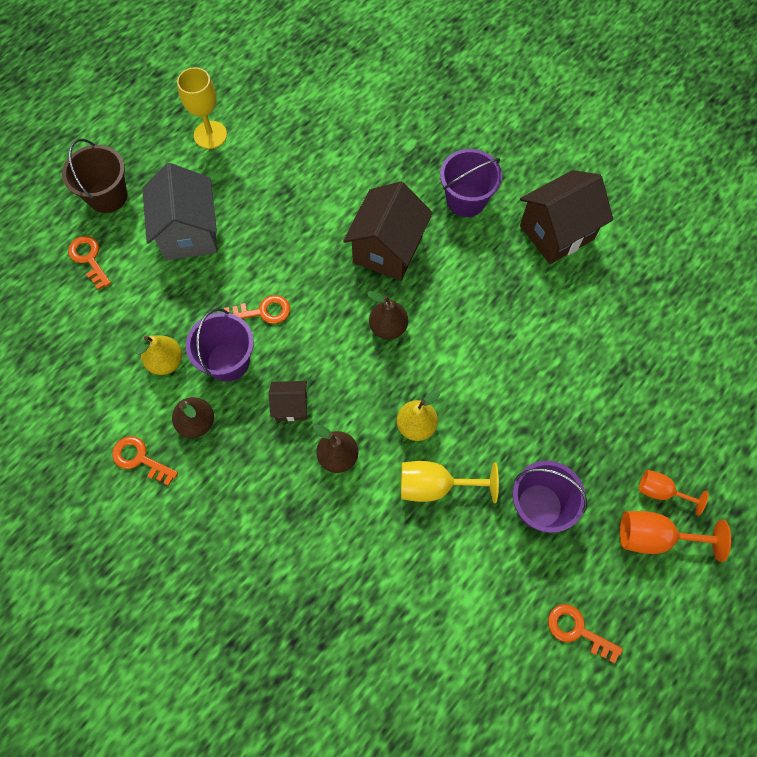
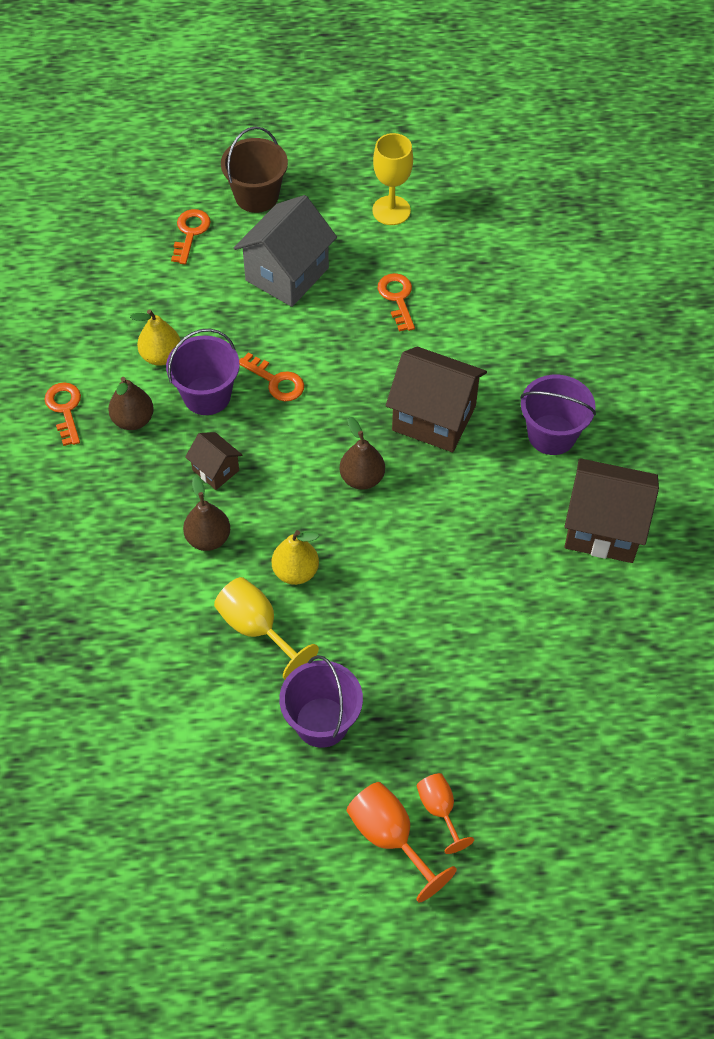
camera: 45 degrees right, 10 degrees down
(387, 249) = (434, 418): brown house -> brown house turned 45 degrees clockwise
(577, 630) = (241, 839): orange key -> orange key (397, 298)

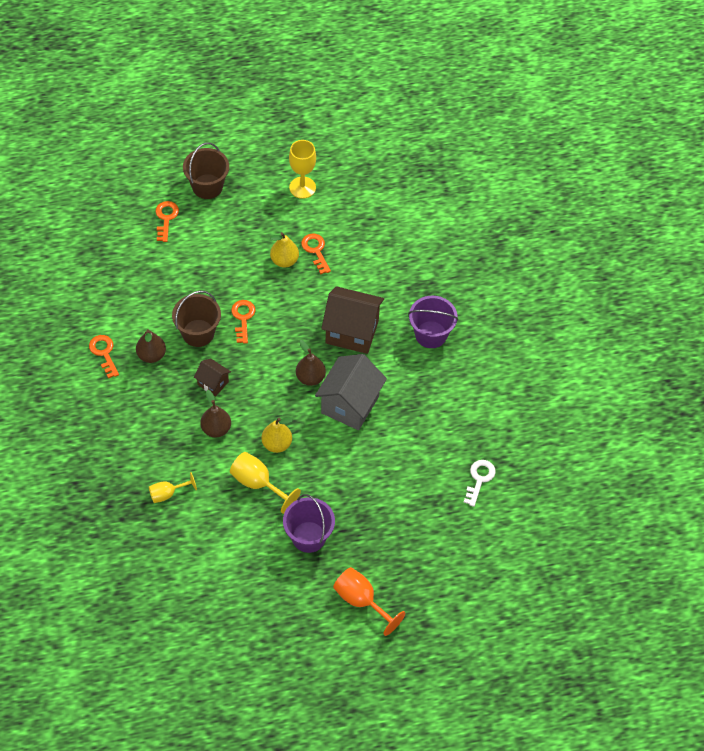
camera: 10 degrees left, 0 degrees up
(117, 628) = (167, 494): none -> yellow goblet
(161, 356) = (162, 309): yellow pear -> yellow pear (284, 260)
(207, 395) = (198, 333): purple bucket -> brown bucket
(276, 381) = (243, 318): orange key -> orange key turned 120 degrees counterclockwise
(287, 274) = (238, 241): grey house -> grey house (350, 404)
(439, 810) = (389, 581): orange goblet -> none
(602, 663) = (479, 479): none -> white key
(603, 528) = (471, 393): brown house -> none

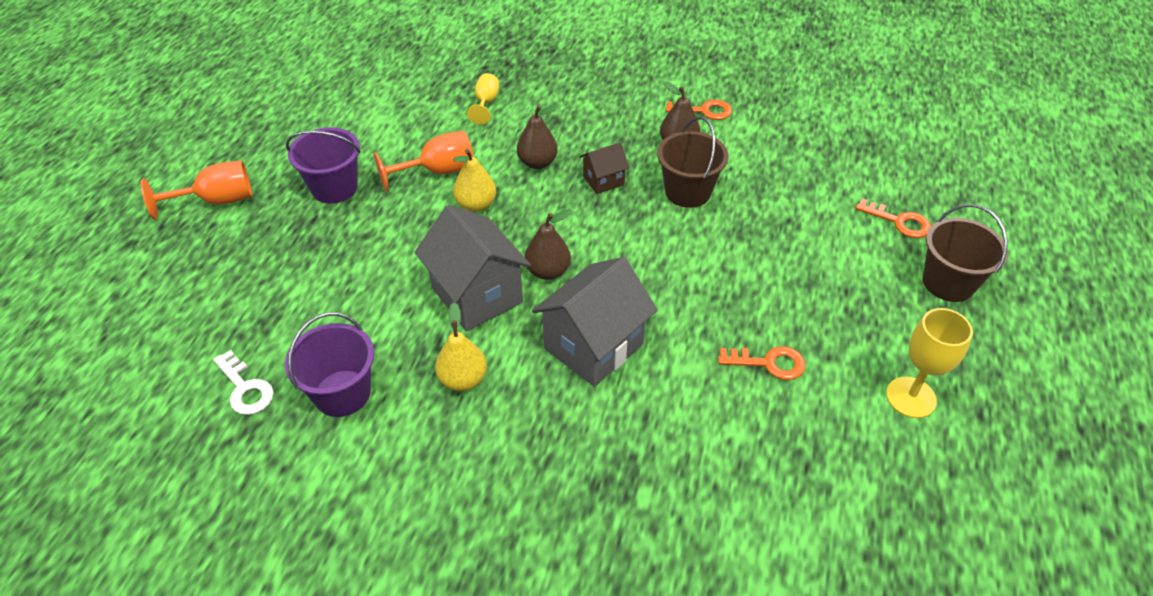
camera: 120 degrees right, 10 degrees down
(243, 318) = (687, 240): orange key -> none
(258, 483) = (438, 171): yellow goblet -> orange goblet
(284, 260) = (766, 318): yellow pear -> yellow pear (463, 379)
(352, 332) = (593, 346): brown house -> grey house
(431, 334) = (525, 445): purple bucket -> purple bucket (342, 393)

